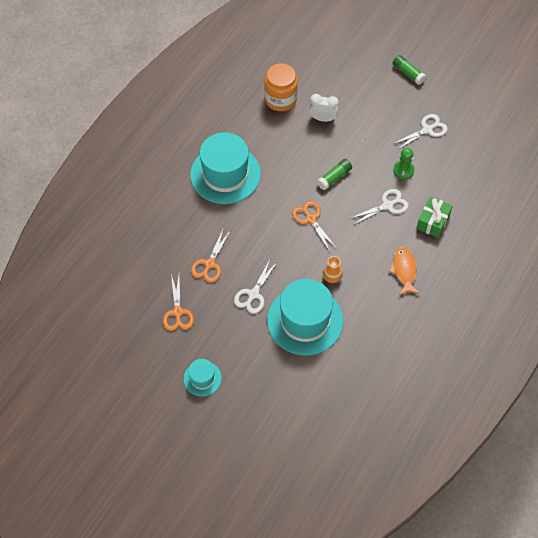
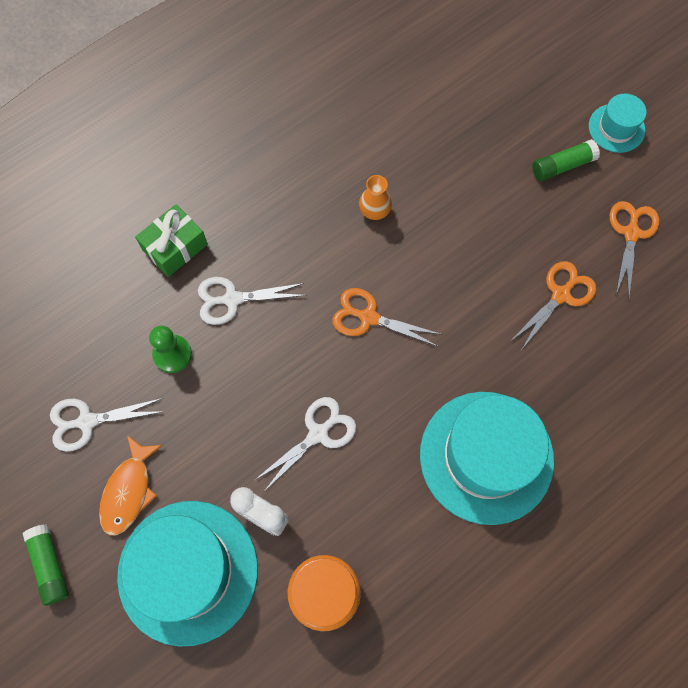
camera: 160 degrees left, 10 degrees up
(253, 294) = (505, 223): white scissors -> white scissors (318, 433)
(305, 320) = (441, 160): turquoise hat -> turquoise hat (188, 571)
(310, 219) = (368, 317): orange scissors -> orange scissors turned 120 degrees clockwise
(334, 177) = (296, 382): green glue stick -> green glue stick (562, 166)
(404, 270) = (261, 185): orange fish -> orange fish (129, 491)

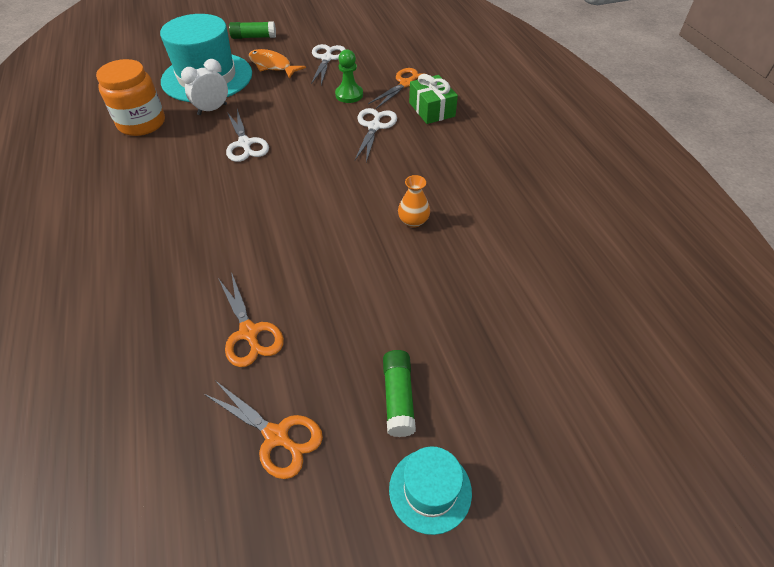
camera: 110 degrees right, 20 degrees down
(368, 317) = (315, 191): orange scissors -> orange scissors (406, 84)
(486, 457) = (152, 226): turquoise hat -> none

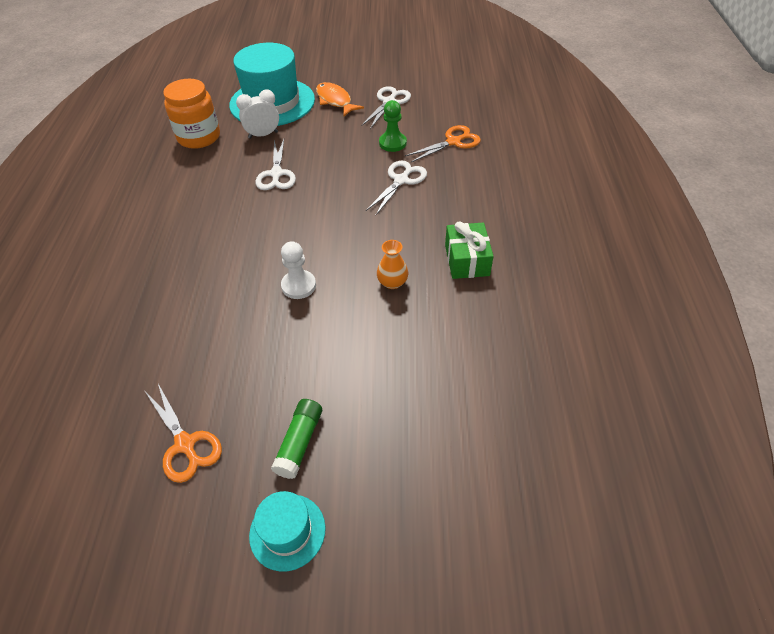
camera: 20 degrees right, 0 degrees up
(249, 332) = (203, 349): orange scissors -> none
(254, 37) = (331, 68): green glue stick -> none
(321, 245) = (298, 286): none -> white pawn
(432, 109) = (465, 173): green gift -> green gift (467, 260)

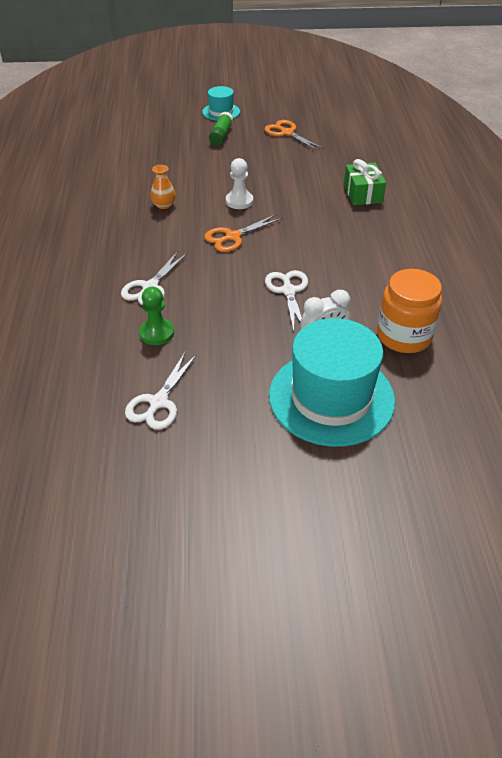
camera: 175 degrees right, 5 degrees down
(335, 101) = (239, 403): orange fish -> none
(453, 142) = (81, 336): orange scissors -> orange scissors (233, 237)
(467, 260) = (99, 221): green gift -> green gift (363, 193)

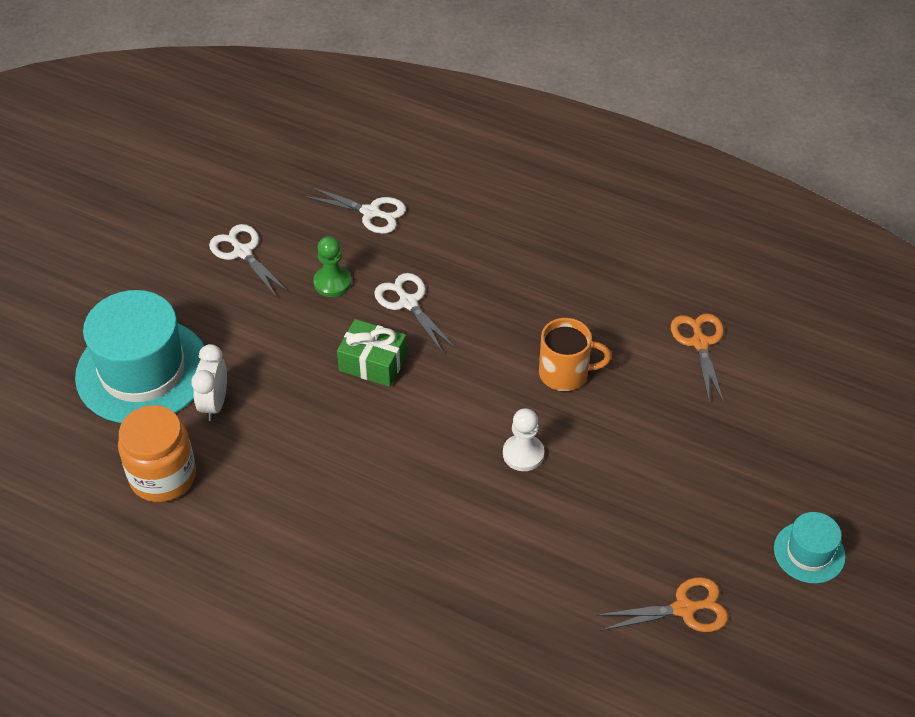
camera: 120 degrees right, 5 degrees up
(164, 205) = (565, 373): orange vase -> orange mug
(221, 135) = (725, 516): green glue stick -> none
(233, 237) = (448, 411): orange scissors -> orange scissors (700, 343)
(288, 291) = (311, 415): white scissors -> white scissors (371, 212)
(363, 193) = (447, 607): green gift -> green gift (373, 362)

